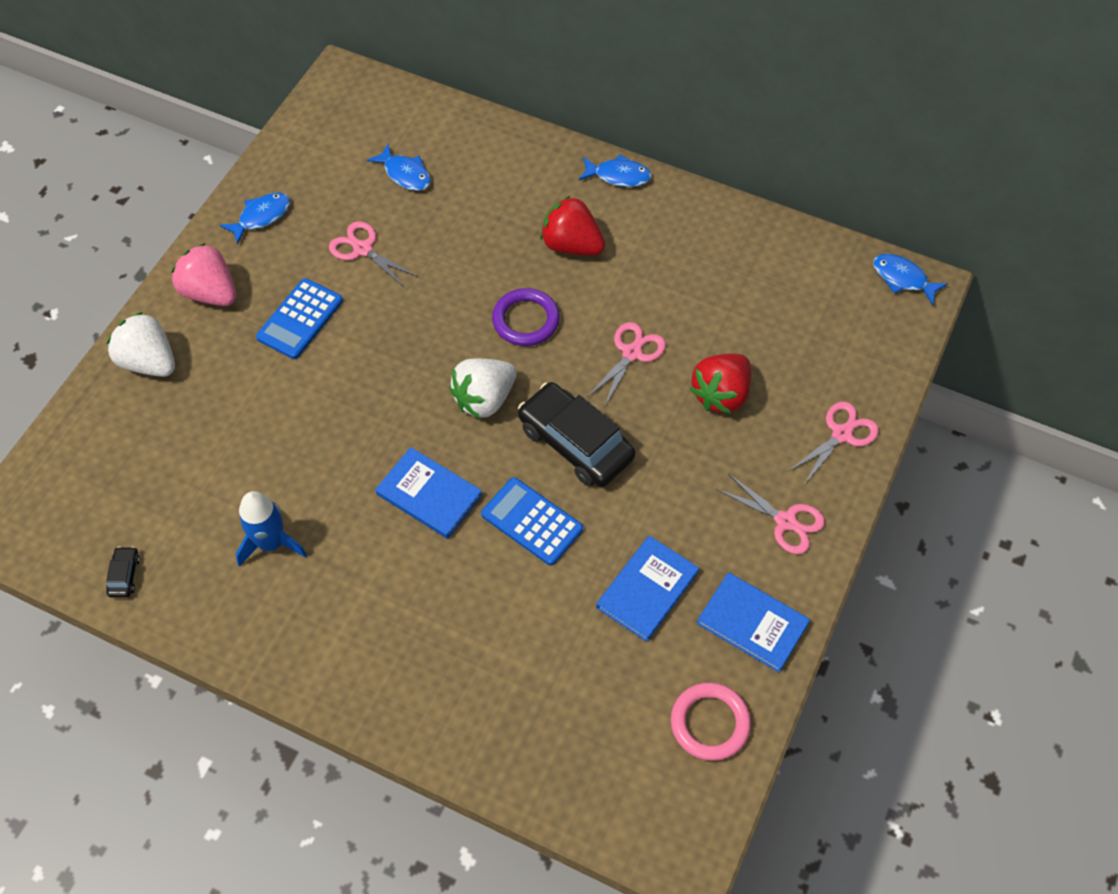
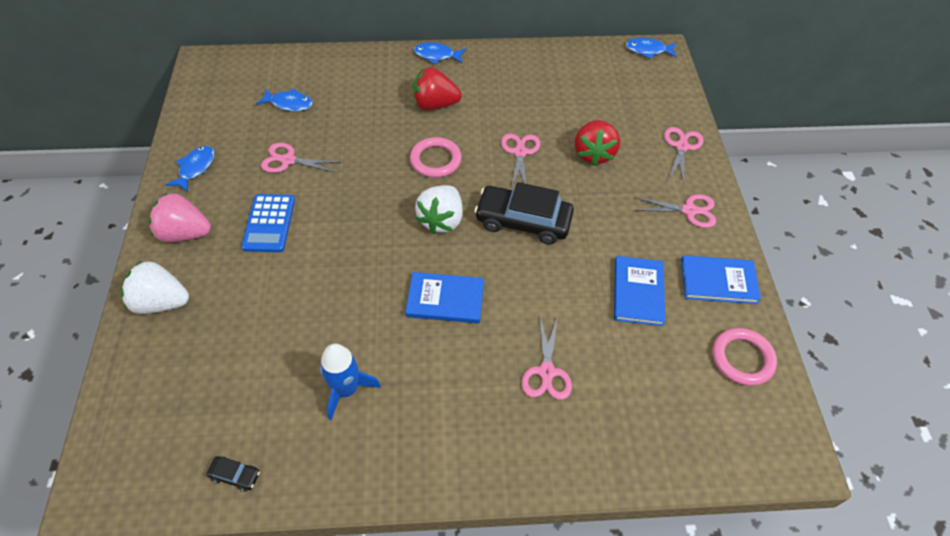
camera: 30 degrees left, 5 degrees down
(124, 575) = (235, 475): black car -> black car turned 135 degrees clockwise
(482, 627) = (546, 372): none -> pink scissors
(526, 320) = (435, 160): purple ring -> pink ring
(532, 522) = (530, 284): blue calculator -> none
(618, 176) = (437, 55): blue fish -> blue fish turned 150 degrees counterclockwise

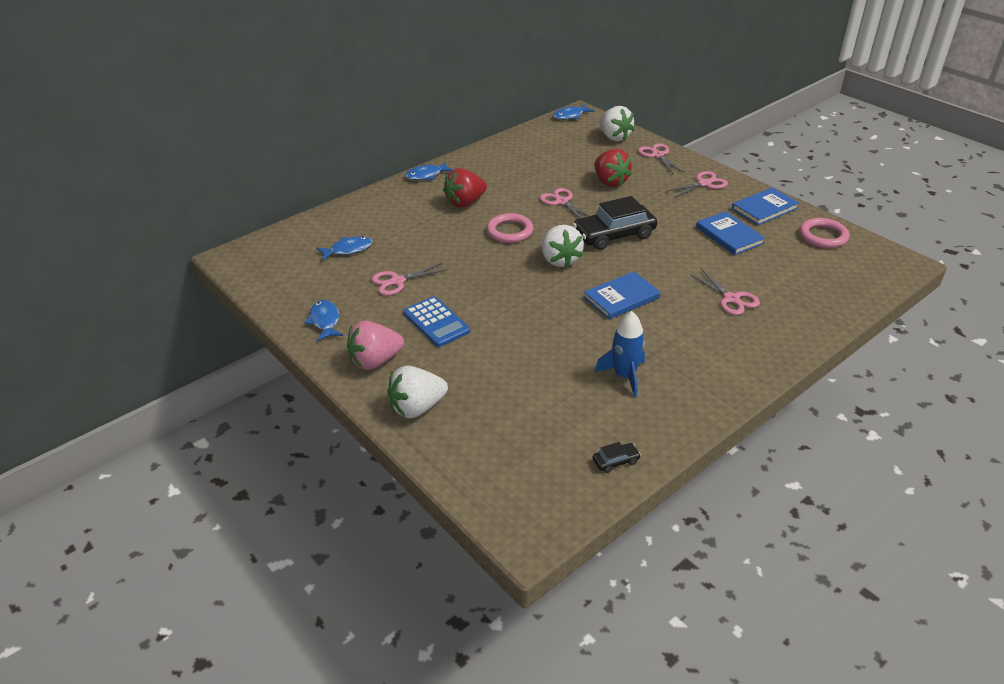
camera: 35 degrees left, 15 degrees down
(662, 100) = (614, 137): none -> white strawberry

